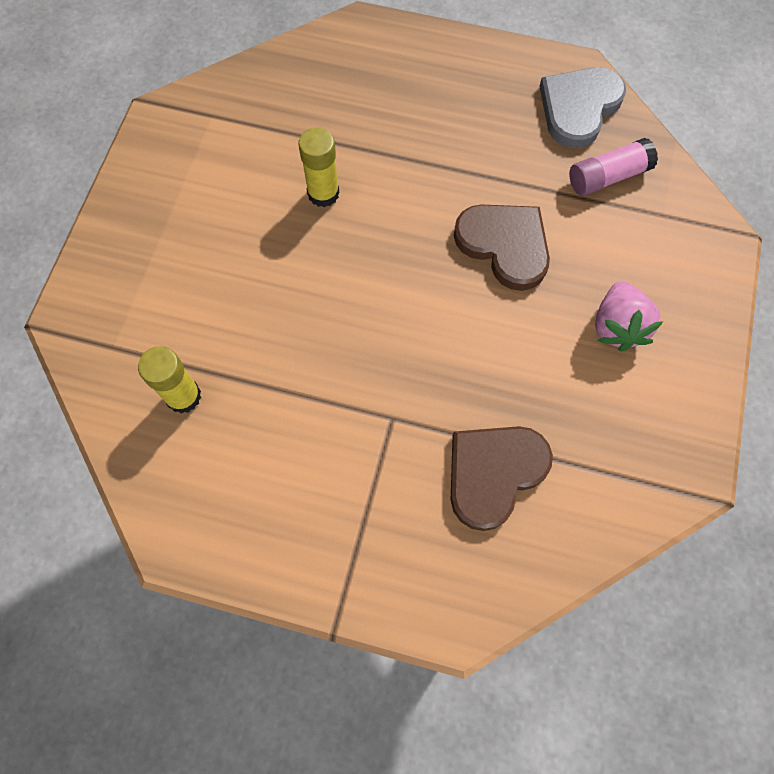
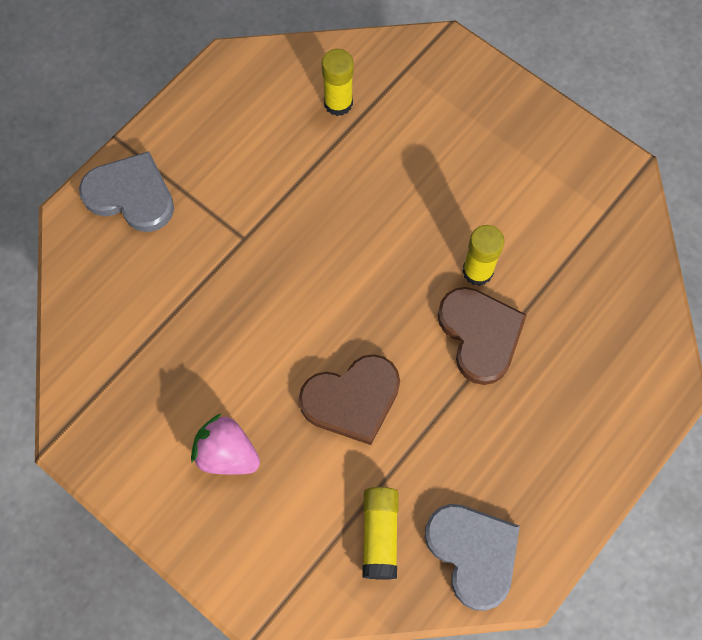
camera: 115 degrees right, 0 degrees up
(400, 568) = (131, 195): none -> grey heart
(494, 473) = (160, 290): brown heart -> brown heart (480, 335)
(608, 177) = (380, 535): pink glue stick -> yellow glue stick

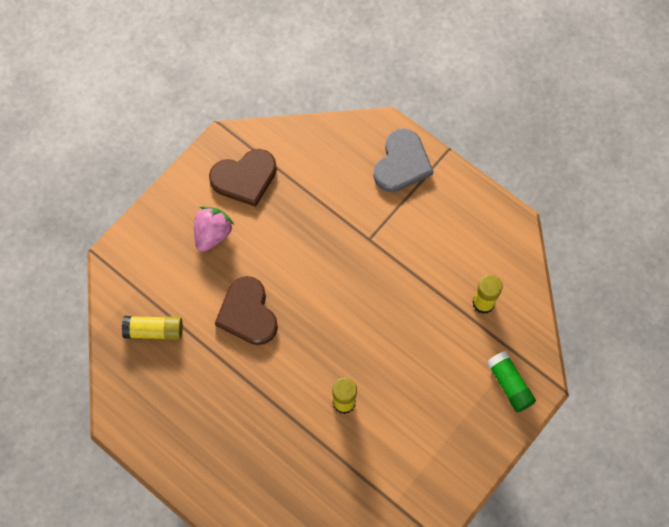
camera: 90 degrees right, 0 degrees up
(445, 79) = (509, 384): none -> green glue stick
(473, 553) = (138, 391): grey heart -> none
(480, 335) = (294, 402): brown heart -> brown heart (244, 178)

